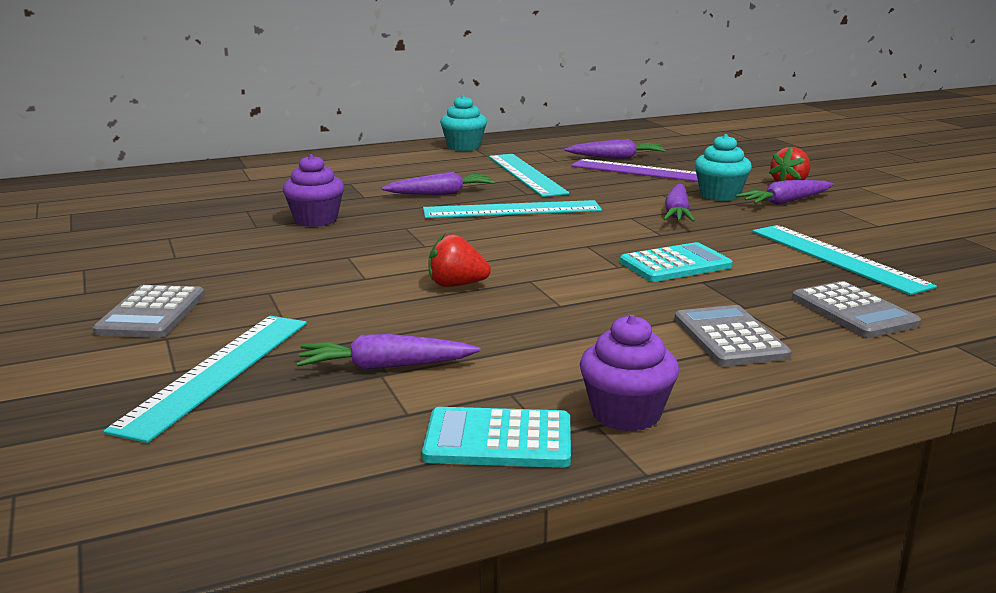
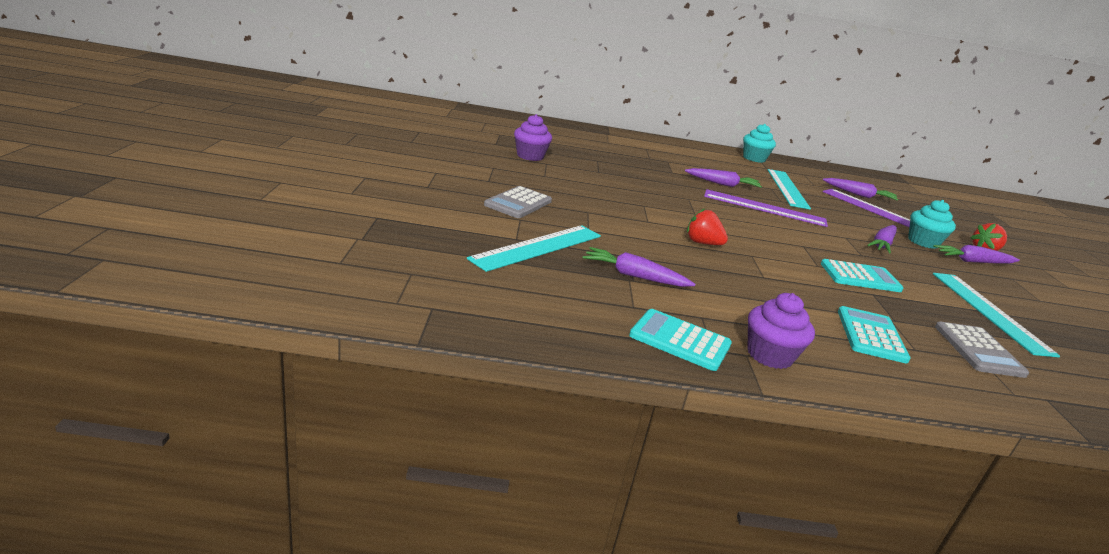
camera: 20 degrees right, 5 degrees up
(316, 220) = (635, 178): purple cupcake -> purple cupcake (530, 156)
(512, 210) = (764, 208): turquoise ruler -> purple ruler
(729, 337) = (870, 335): grey calculator -> turquoise calculator

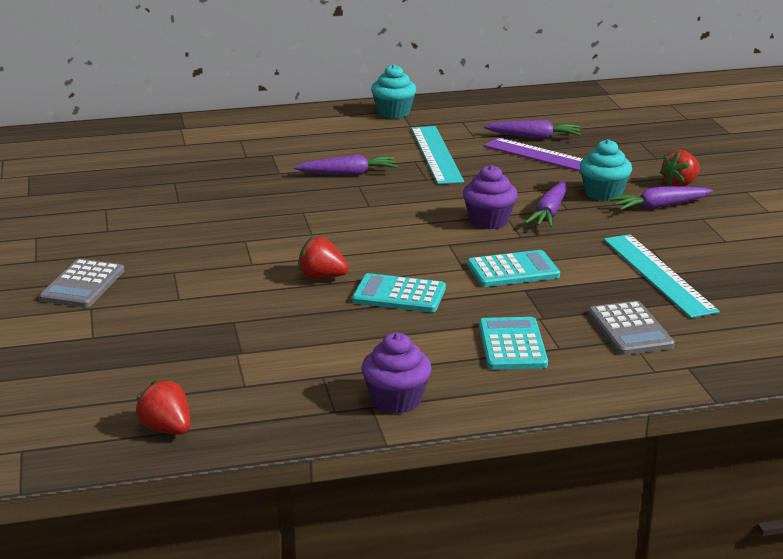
camera: 10 degrees left, 0 degrees up
(530, 156) = (80, 203): purple cupcake -> purple cupcake (489, 221)
(538, 247) = (121, 341): turquoise ruler -> none
(561, 324) = (167, 429): none -> red strawberry
(634, 276) = (241, 347): purple carrot -> none
(680, 340) = (298, 411): turquoise calculator -> turquoise calculator (399, 295)
(764, 208) = (403, 198): purple ruler -> none

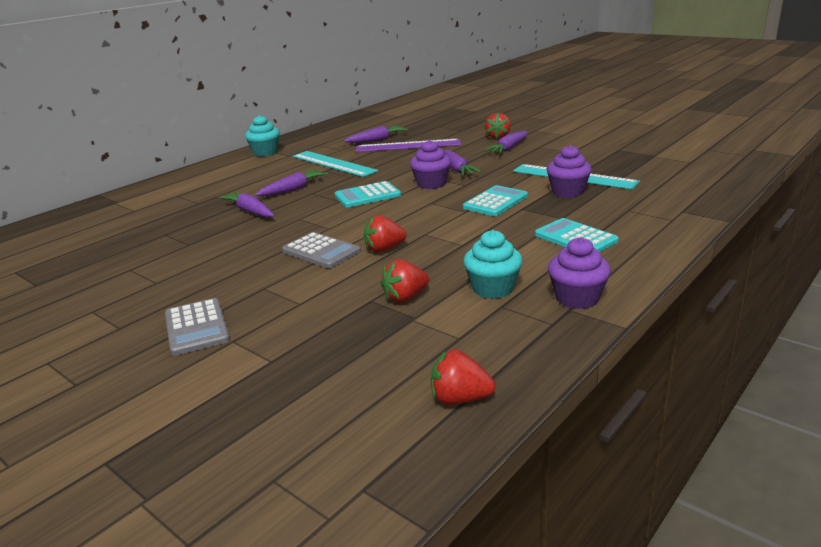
camera: 35 degrees left, 0 degrees up
(262, 331) = (405, 297): none -> red strawberry
(274, 185) = (250, 211): none -> purple carrot
(399, 295) = (455, 239): turquoise calculator -> turquoise calculator (367, 195)
(603, 193) = (468, 152): turquoise cupcake -> turquoise cupcake (492, 289)
(611, 290) = (567, 192): none -> purple cupcake
(630, 329) = (617, 205): grey calculator -> grey calculator (321, 251)

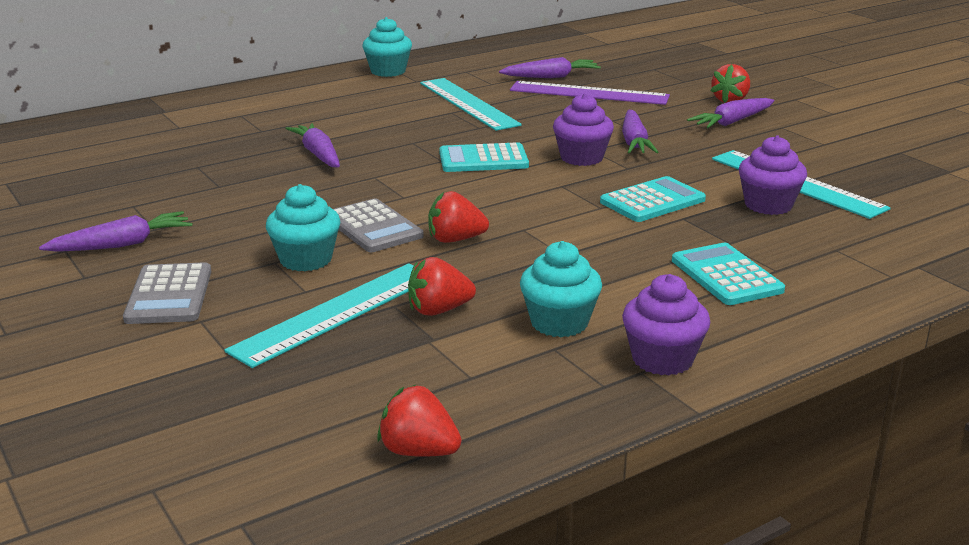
camera: 15 degrees right, 0 degrees up
(286, 282) = (306, 259): none -> turquoise cupcake
(293, 189) = (391, 133): purple carrot -> purple carrot (122, 244)
(333, 314) = (336, 313): none -> turquoise ruler

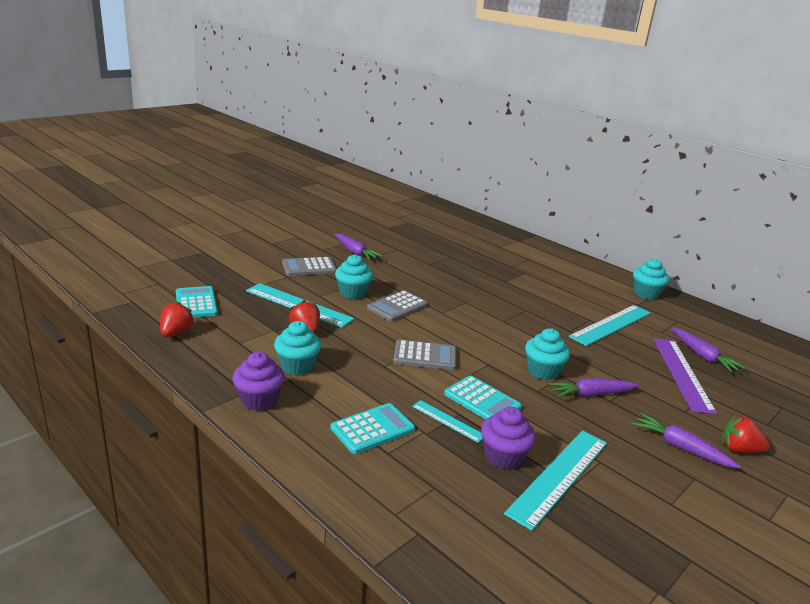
camera: 75 degrees right, 0 degrees up
(318, 154) = (487, 284): purple carrot -> none
(455, 240) = (390, 331): red strawberry -> none
(483, 159) = (514, 334): turquoise calculator -> turquoise calculator (196, 303)
(536, 223) = (425, 356): none -> grey calculator
(581, 158) = (543, 371): purple cupcake -> turquoise cupcake
(700, 226) = (448, 421): none -> turquoise ruler

